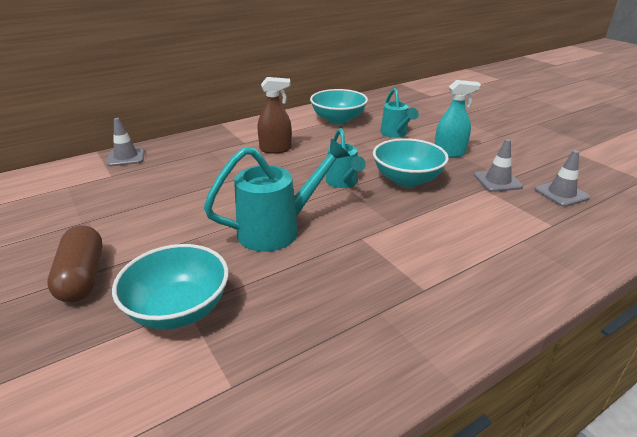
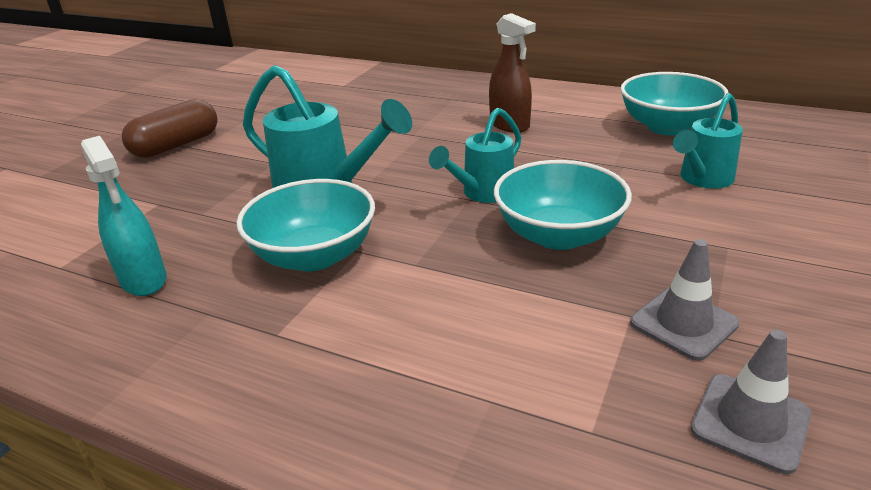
camera: 60 degrees right, 0 degrees up
(126, 157) = (385, 75): grey traffic cone -> none
(179, 309) = (153, 201): turquoise bowl -> turquoise bowl (314, 256)
(449, 153) = (715, 245): turquoise spray bottle -> turquoise spray bottle (143, 280)

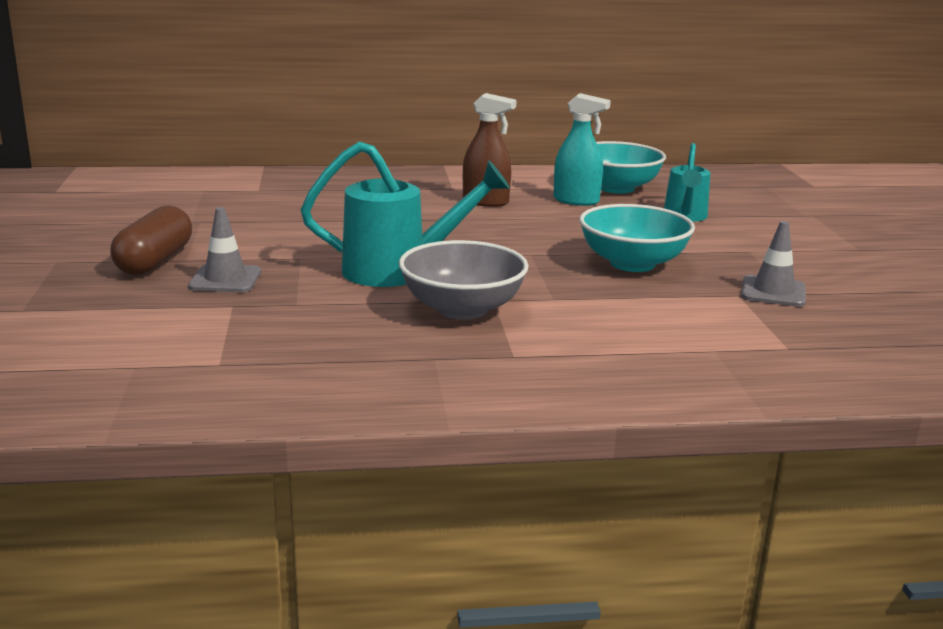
camera: 35 degrees left, 10 degrees down
(143, 280) = (331, 353): turquoise spray bottle -> turquoise spray bottle (576, 201)
(314, 256) = (462, 309): turquoise bowl -> grey bowl
(483, 193) = (537, 249): turquoise watering can -> none
(750, 422) = (859, 324): grey traffic cone -> grey traffic cone (225, 279)

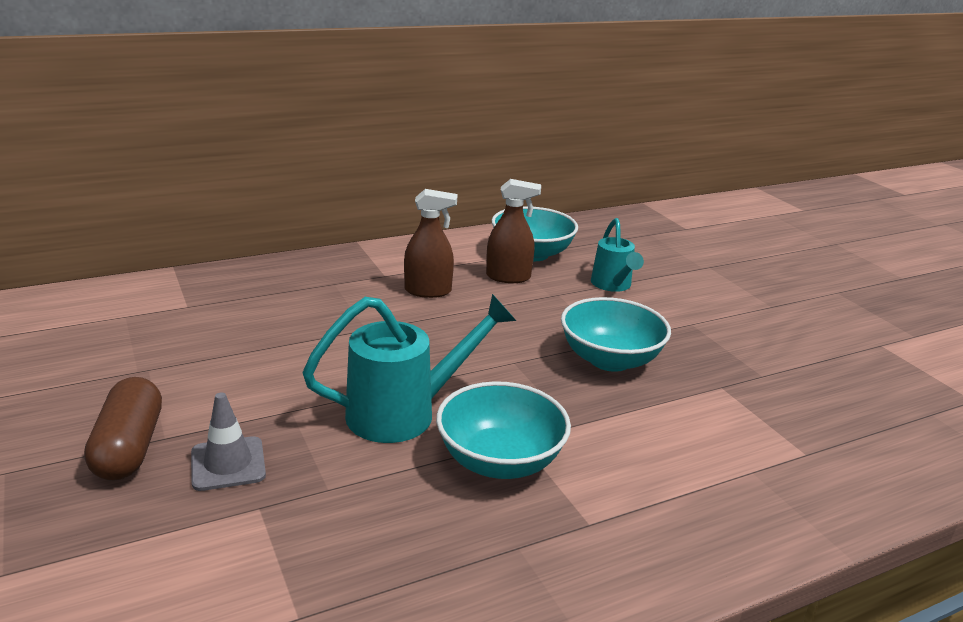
camera: 20 degrees left, 5 degrees up
(462, 309) = (500, 461): grey bowl -> turquoise bowl
(576, 201) = (508, 277): turquoise spray bottle -> brown spray bottle
(773, 292) = (745, 377): grey traffic cone -> none

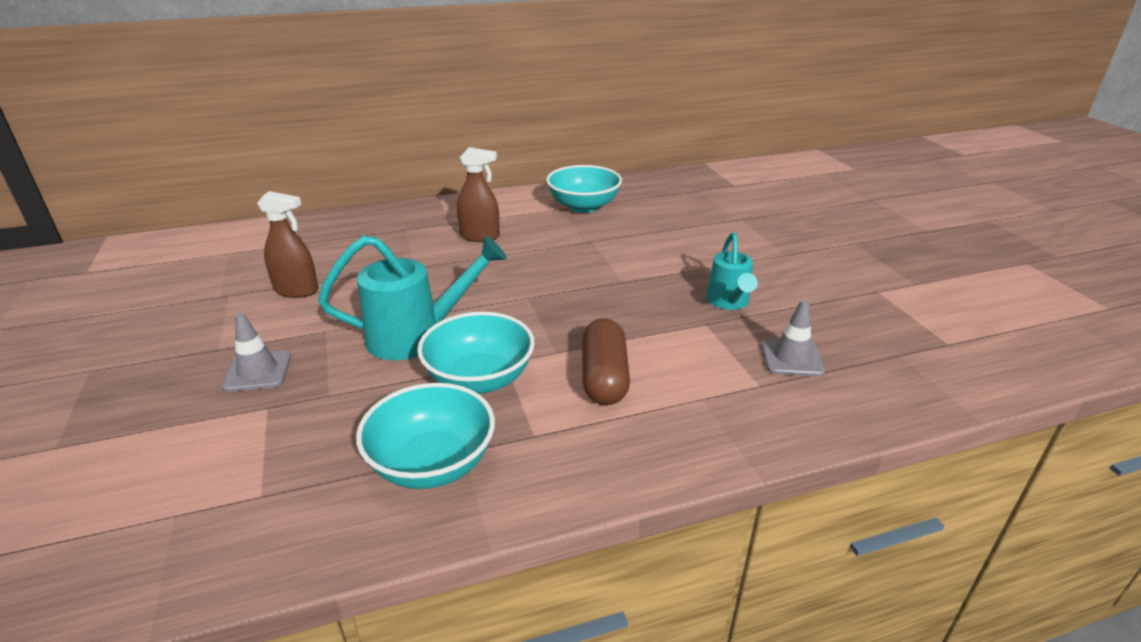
camera: 10 degrees right, 5 degrees up
(129, 447) = (188, 355): brown capsule -> brown capsule (604, 377)
(508, 277) = (554, 226): brown spray bottle -> brown spray bottle (297, 290)
(610, 359) = (613, 297): turquoise bowl -> turquoise bowl (432, 464)
(612, 285) = (644, 234): turquoise watering can -> turquoise watering can (729, 302)
(826, 422) = (791, 358): none -> grey traffic cone

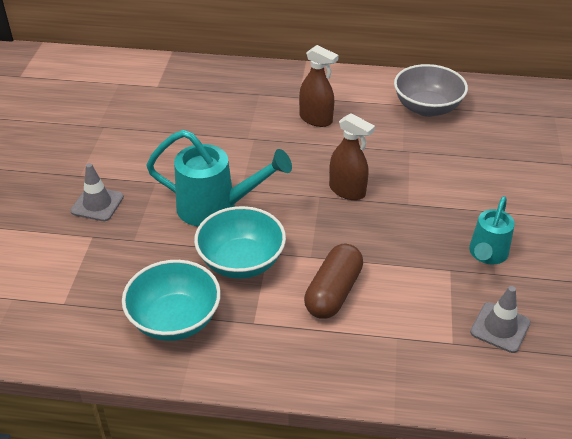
camera: 25 degrees right, 10 degrees up
(297, 290) = (151, 136): brown spray bottle -> brown spray bottle (347, 191)
(583, 206) = (427, 108): turquoise bowl -> grey bowl

